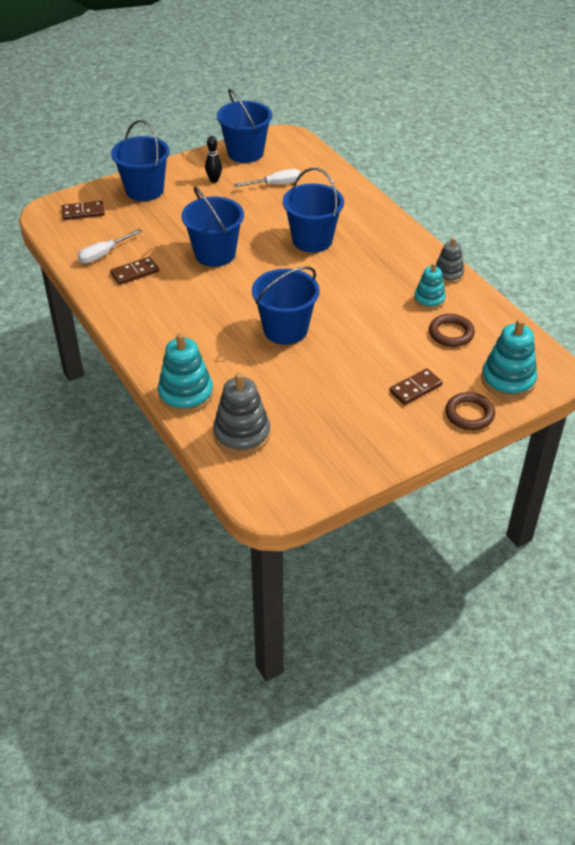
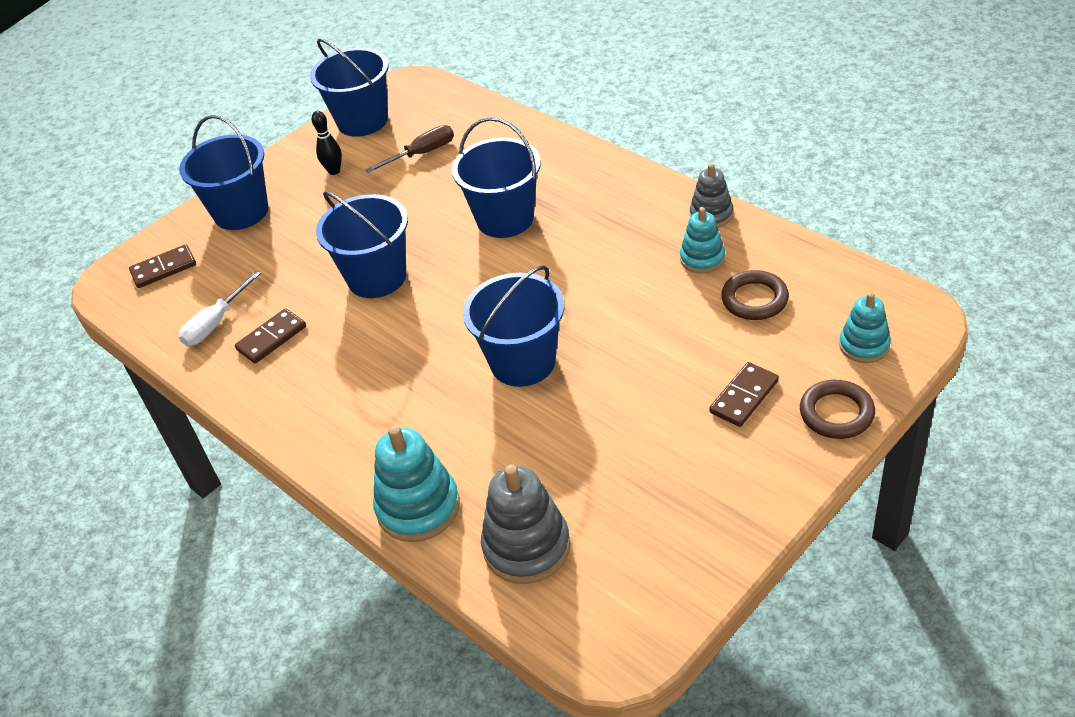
camera: 10 degrees left, 0 degrees up
(276, 184) = (422, 153): white screwdriver -> brown screwdriver
(508, 380) = (864, 345): turquoise stacking toy -> turquoise stacking toy, size x0.62

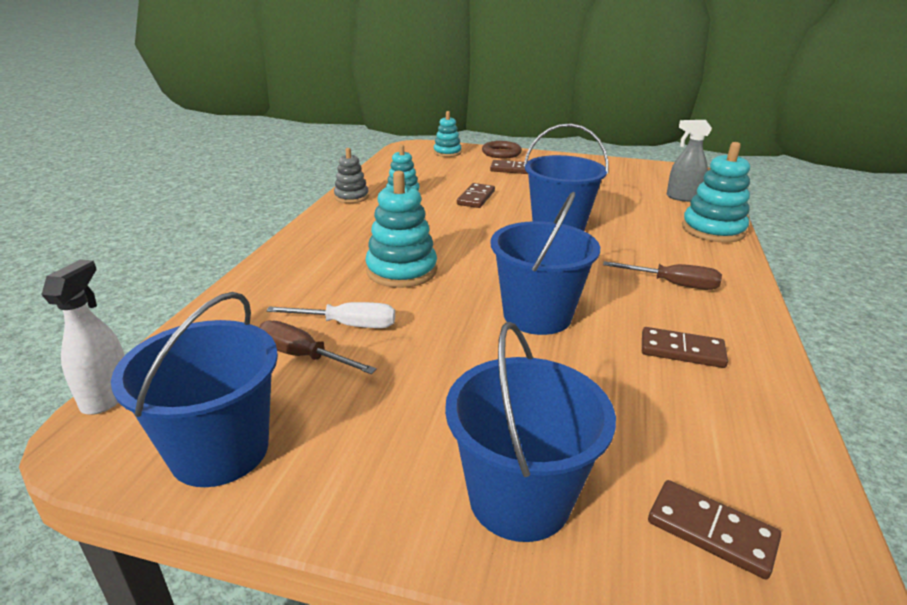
camera: 125 degrees left, 15 degrees down
(215, 323) = (718, 405): white screwdriver -> white screwdriver (348, 325)
(334, 171) = (368, 427): black bowling pin -> none
(348, 390) = (673, 284): none -> brown screwdriver
(442, 84) = (107, 396): none -> white spray bottle
(505, 219) = (401, 271): blue bucket -> turquoise stacking toy
(526, 547) = (682, 197): grey stacking toy -> grey spray bottle
(650, 319) = (476, 198): none -> brown domino
(754, 299) = (431, 176): brown ring -> none

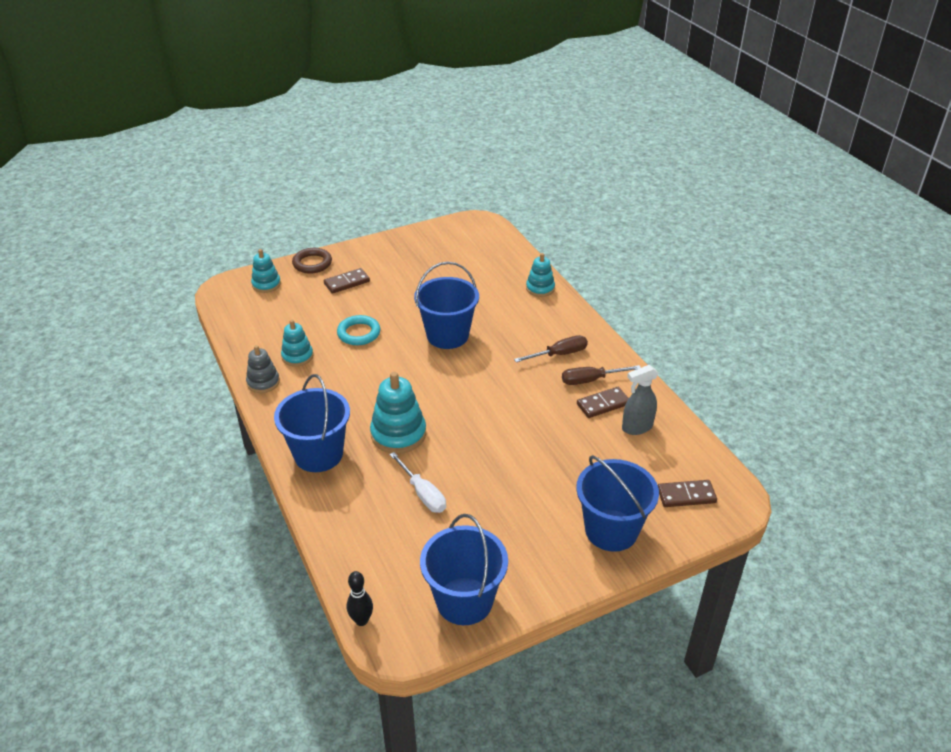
camera: 40 degrees left, 10 degrees up
(107, 396) = (361, 620): white spray bottle -> black bowling pin
(302, 356) = (427, 529): brown screwdriver -> brown screwdriver (590, 380)
(348, 325) = (423, 494): white screwdriver -> white screwdriver turned 90 degrees clockwise
(476, 198) = (359, 333): brown domino -> turquoise ring
(537, 315) = (514, 422): blue bucket -> blue bucket (318, 454)
(682, 197) = (495, 260): grey spray bottle -> grey spray bottle (637, 427)
(713, 230) = (540, 288): turquoise stacking toy -> turquoise stacking toy, size x0.62

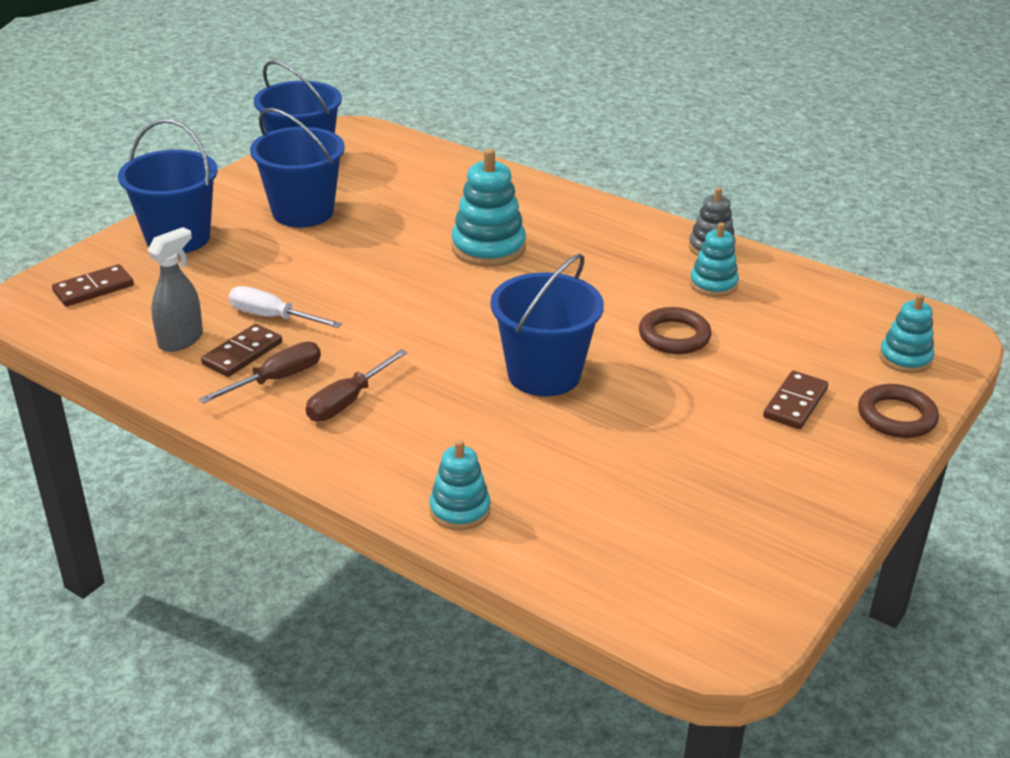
camera: 150 degrees right, 5 degrees down
(318, 454) = (556, 209): blue bucket -> blue bucket (303, 212)
(359, 333) = (674, 336): turquoise ring -> brown ring
(361, 620) = (385, 131): black bowling pin -> none
(423, 494) = (408, 211): white screwdriver -> white screwdriver (272, 317)

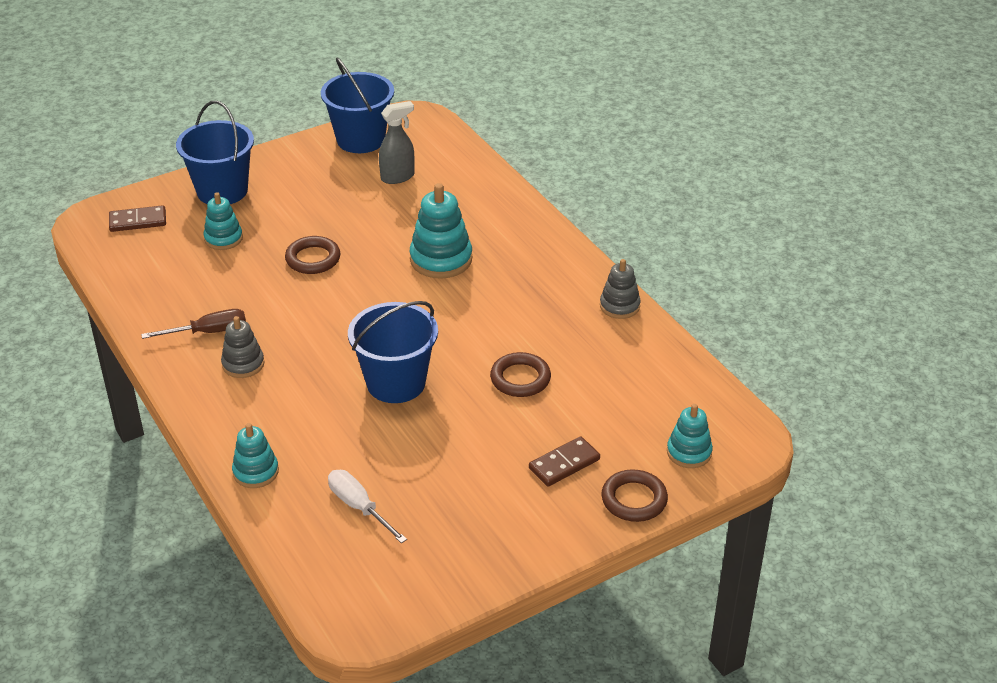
camera: 25 degrees right, 5 degrees up
(181, 340) = (167, 281): grey spray bottle -> grey spray bottle (398, 177)
(242, 353) = (200, 304): brown domino -> none
(272, 317) = (240, 279): white screwdriver -> white screwdriver (359, 507)
(303, 212) = (326, 189): blue bucket -> none
(343, 279) = (313, 259): none -> brown ring
(347, 401) = (243, 364): brown screwdriver -> grey stacking toy
(713, 284) = (591, 341): turquoise stacking toy -> turquoise stacking toy (223, 238)

